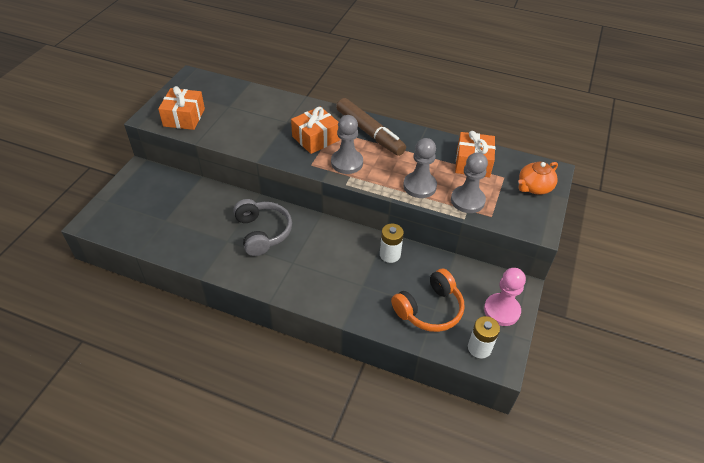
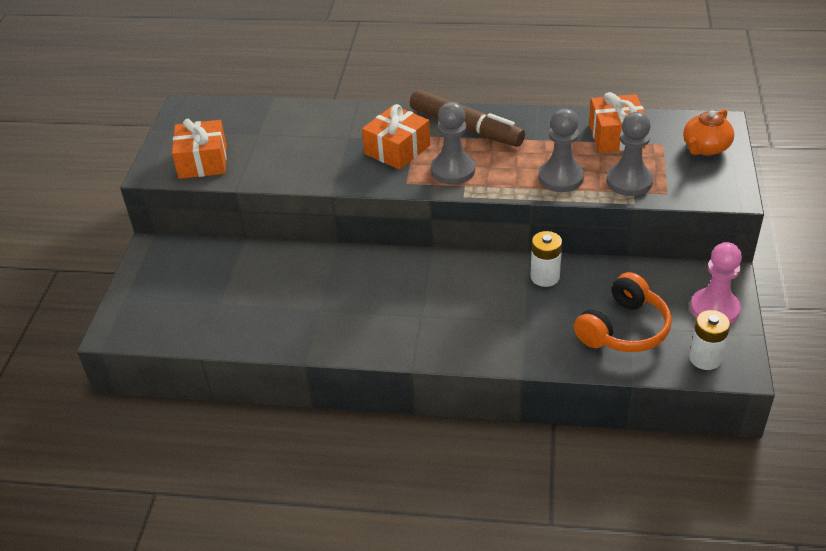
camera: 10 degrees left, 5 degrees down
(262, 232) = (363, 289): grey headphones -> none

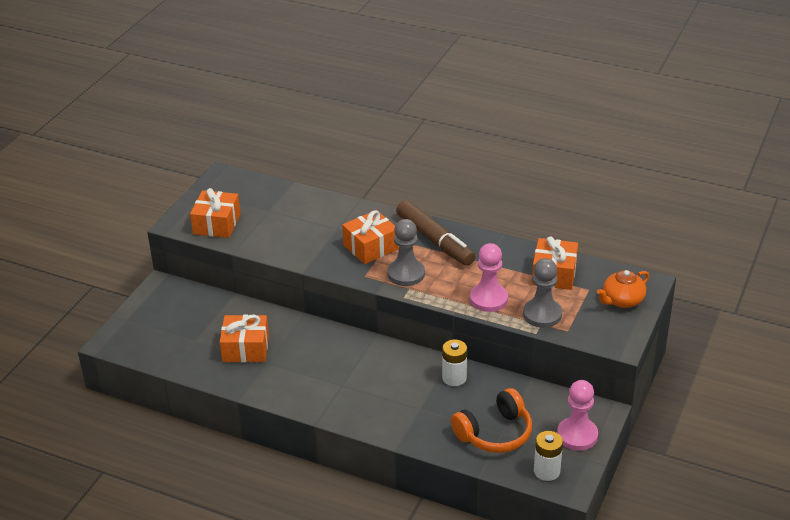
camera: 15 degrees right, 5 degrees down
(286, 299) = (245, 348): none -> orange gift
(560, 178) = (488, 299): grey pawn -> pink pawn

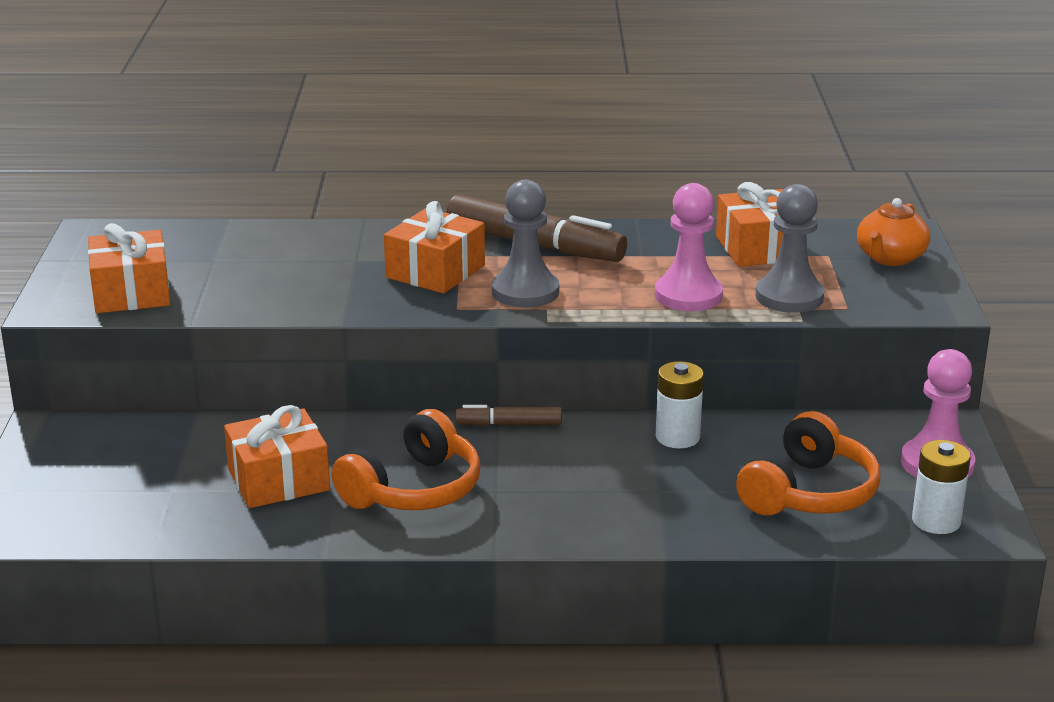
camera: 25 degrees left, 10 degrees down
(303, 373) = (413, 489): none -> orange headphones
(375, 345) = (509, 424): none -> brown marker

